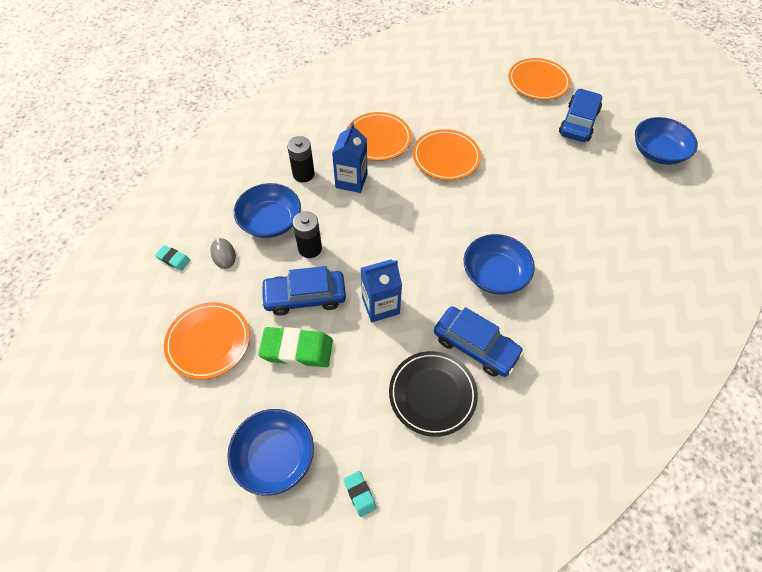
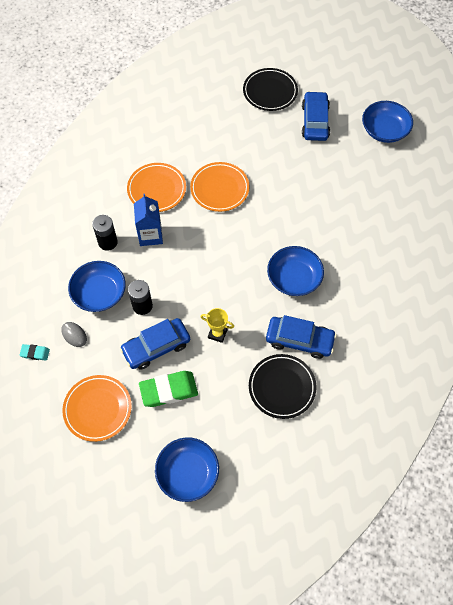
camera: 20 degrees left, 5 degrees up
(360, 494) = (258, 475): turquoise eraser -> none
(380, 305) = (217, 333): blue carton -> yellow trophy
(538, 82) = (270, 92): orange plate -> black plate

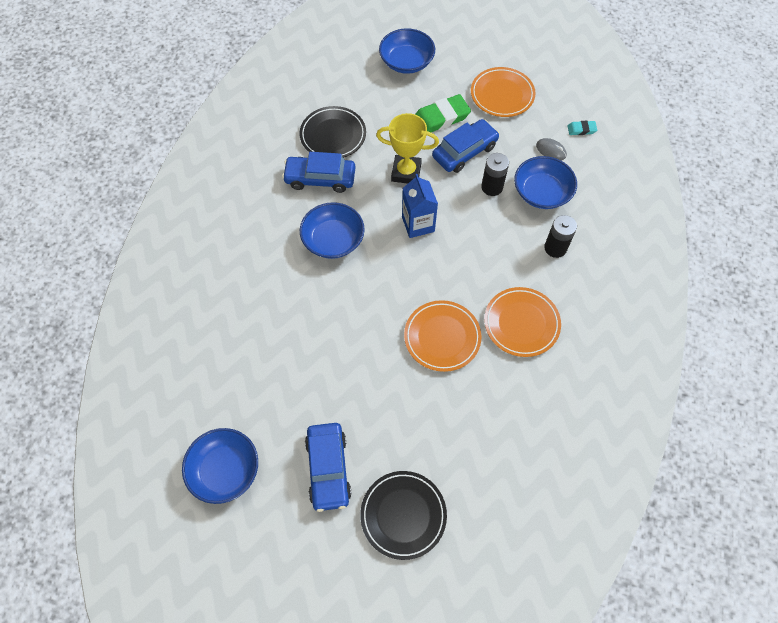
camera: 170 degrees right, 0 degrees up
(150, 235) = (509, 264): blue carton -> blue carton (418, 224)
(217, 333) = (406, 172): yellow trophy -> yellow trophy, size x1.63

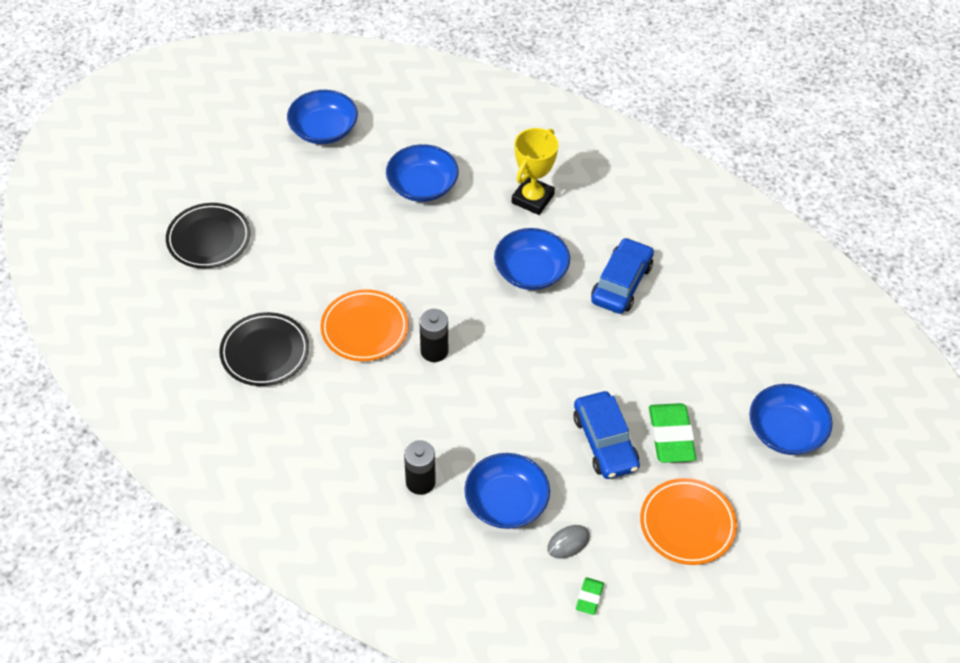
camera: 110 degrees right, 10 degrees down
(269, 352) = (422, 186): none -> blue bowl
(328, 469) = (282, 199): blue car -> none
(333, 135) = (683, 313): black plate -> black plate (265, 352)
(406, 172) = (597, 369): yellow trophy -> yellow trophy (532, 199)
(418, 224) = (517, 355): blue carton -> none
(492, 187) = (537, 450): black battery -> black battery (434, 351)
(521, 323) = (343, 406): orange plate -> none
(581, 129) = (589, 597): turquoise eraser -> green eraser

